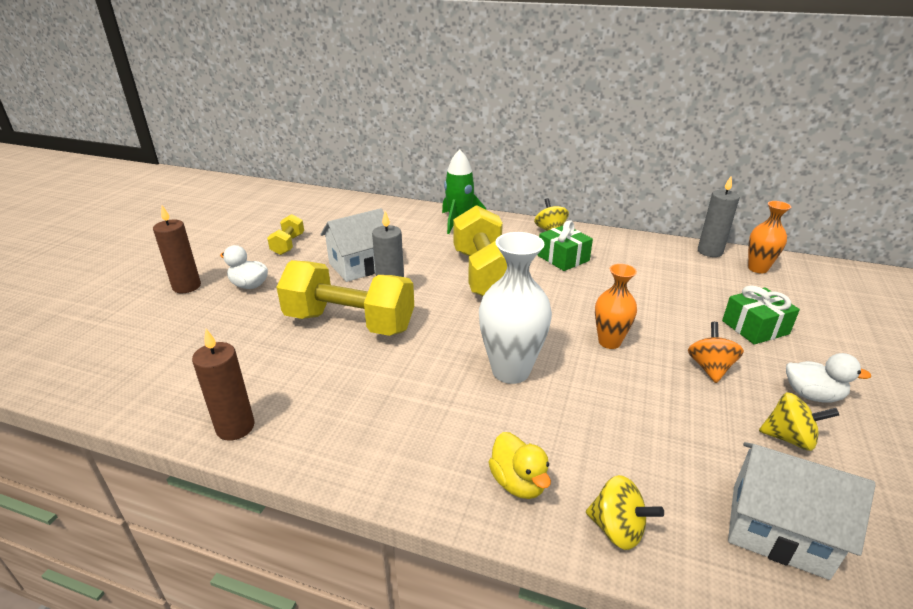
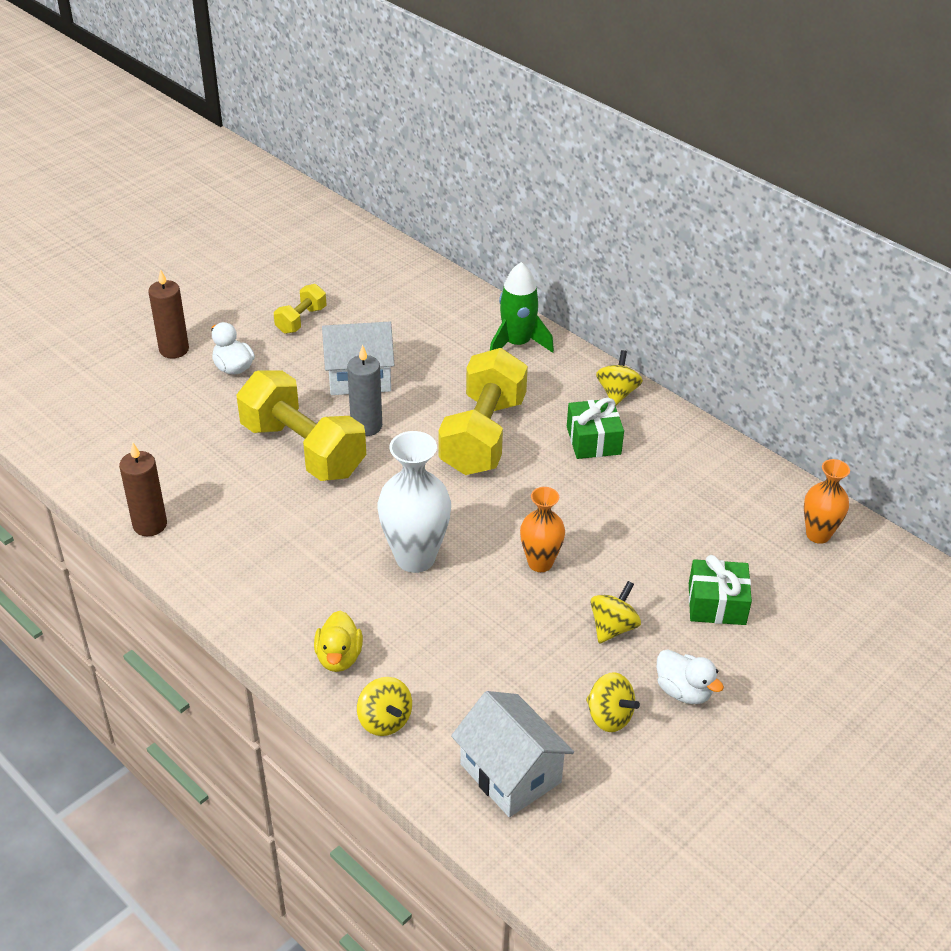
camera: 25 degrees right, 10 degrees up
(710, 251) = (787, 491): grey candle -> none
(710, 368) = (613, 627): orange spinning top -> yellow spinning top

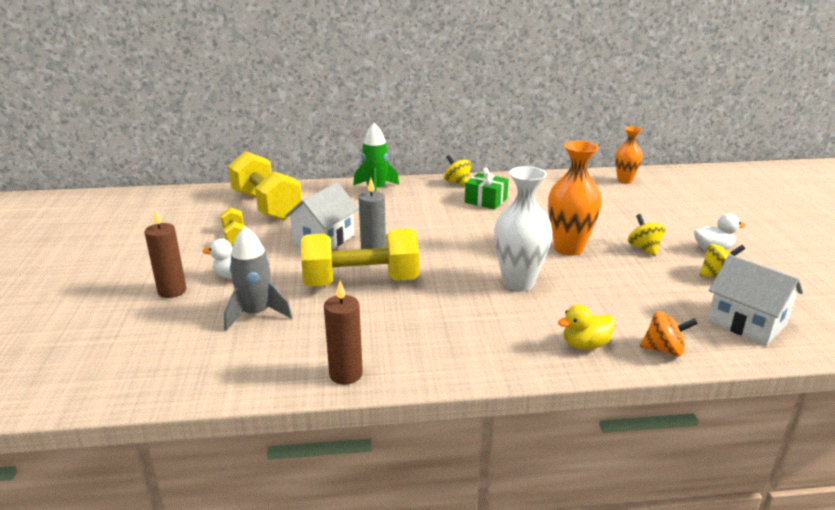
camera: 50 degrees left, 15 degrees down
(187, 420) = (256, 314): none -> grey rocket
(339, 657) = (585, 344): yellow duck -> yellow duck turned 120 degrees clockwise
(385, 720) = (664, 350): yellow spinning top -> orange spinning top
(483, 435) = (437, 225): yellow dumbbell -> yellow dumbbell (266, 206)
(510, 773) = (746, 323): white house -> white house turned 45 degrees clockwise
(540, 563) = (568, 248): orange vase -> orange vase, size x1.62
(716, 604) = (651, 218): green gift -> none

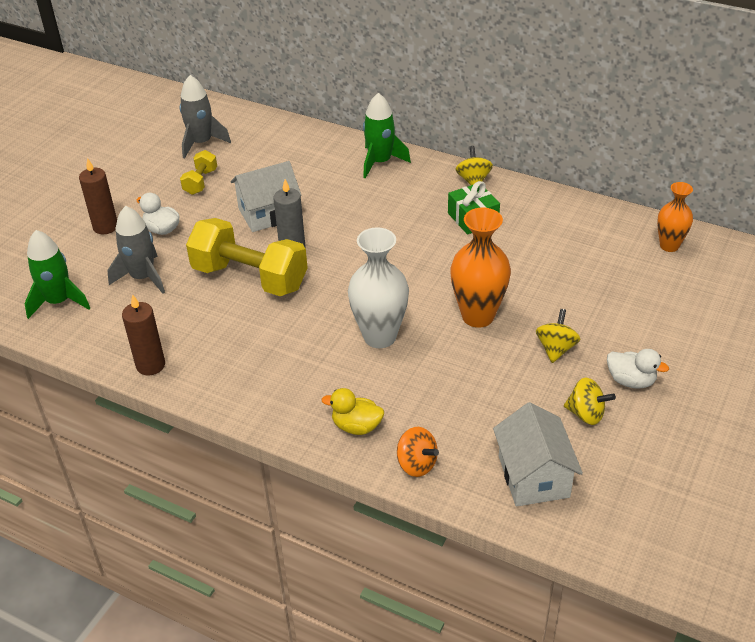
camera: 35 degrees right, 15 degrees up
(183, 361) = (59, 301): none -> green rocket
(206, 214) = (201, 143): none -> grey rocket
(266, 206) = (260, 150): yellow dumbbell -> none

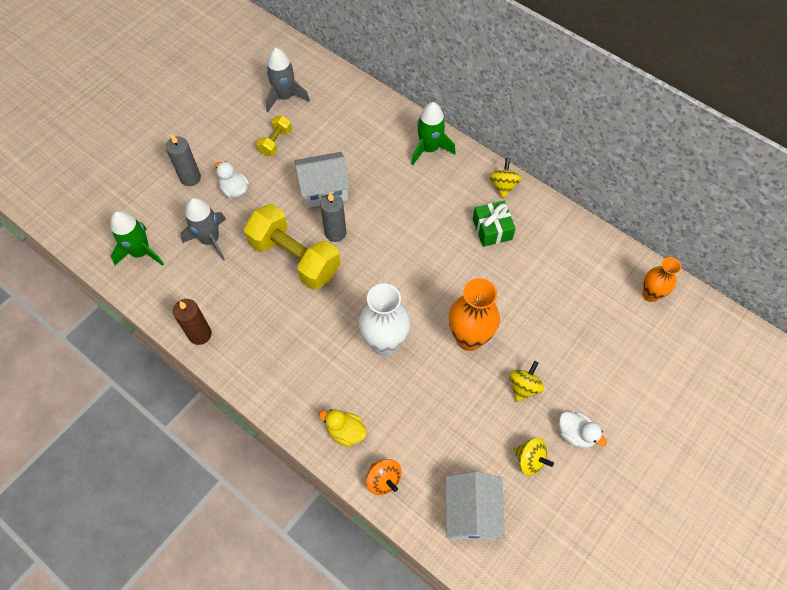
camera: 10 degrees right, 20 degrees up
(105, 227) = (190, 178): brown candle -> grey candle

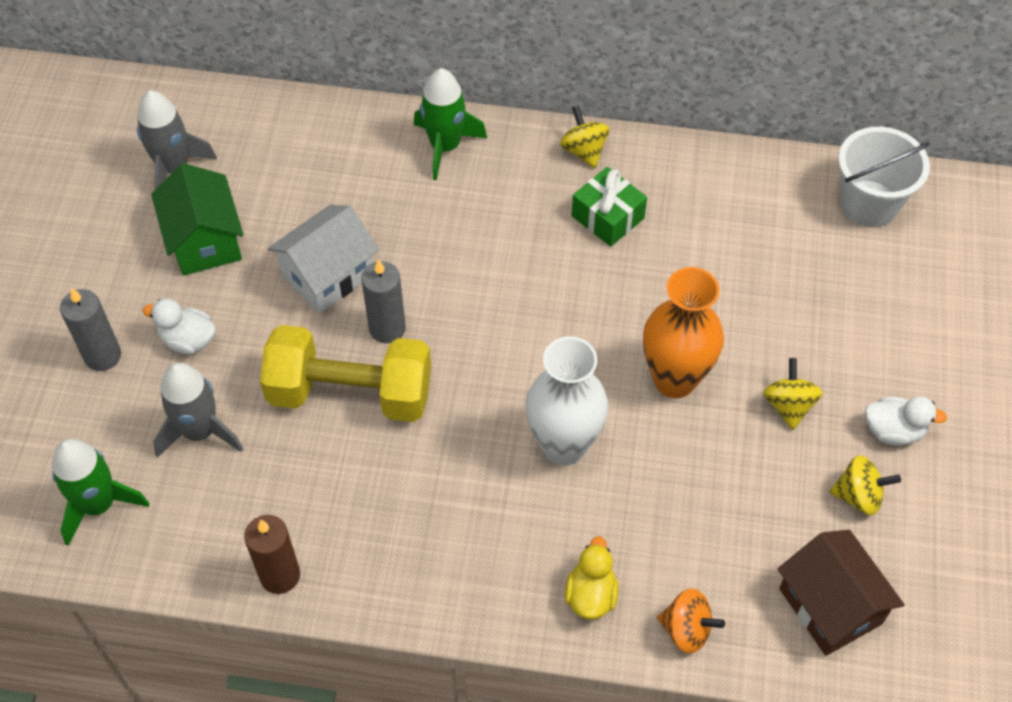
camera: 30 degrees left, 5 degrees down
(276, 142) = (205, 240): yellow dumbbell -> green house
(346, 432) = (591, 595): yellow duck -> yellow duck turned 105 degrees clockwise
(471, 512) = (830, 606): white house -> brown house
(650, 294) = (869, 204): orange vase -> white bucket

